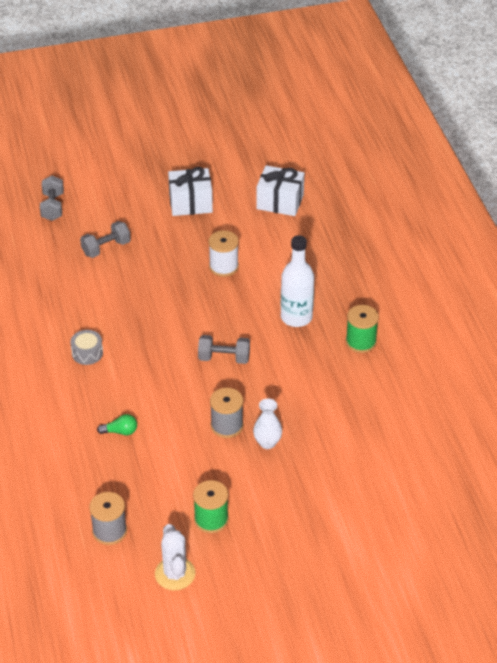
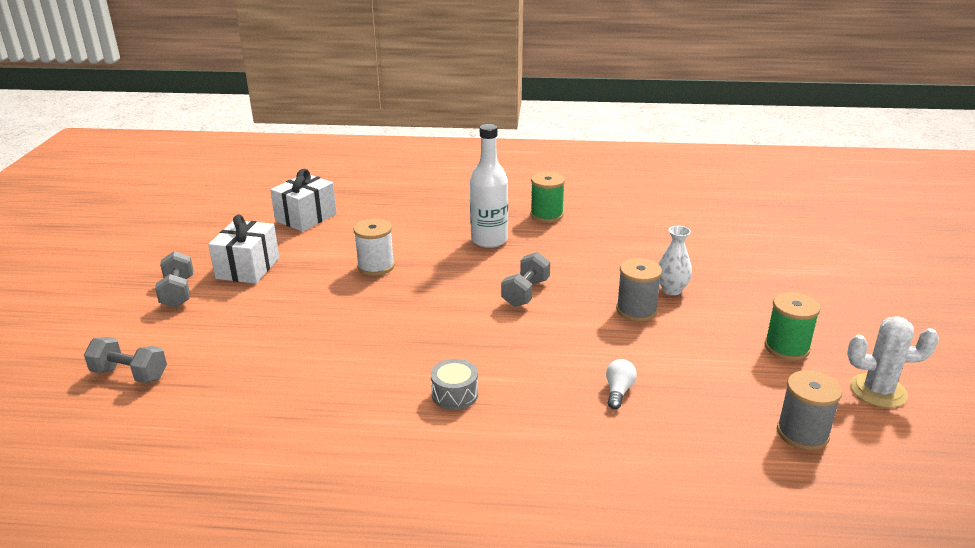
camera: 70 degrees left, 15 degrees down
(106, 248) = (263, 342): grey dumbbell -> grey dumbbell (178, 292)
(120, 431) = (618, 391): green light bulb -> white light bulb

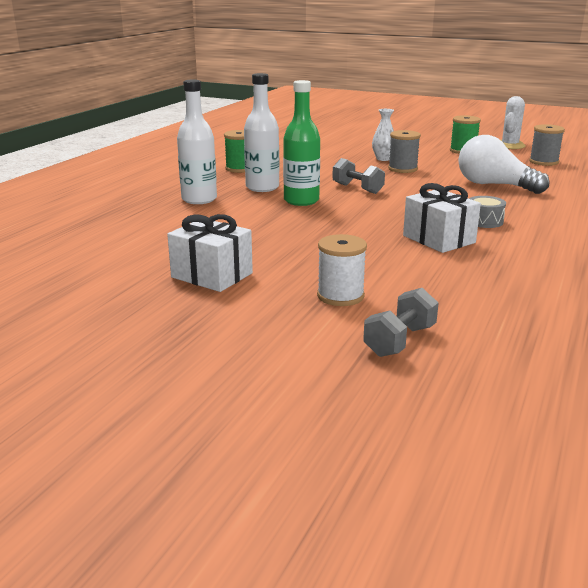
camera: 70 degrees left, 5 degrees down
(178, 292) = (233, 312): grey dumbbell -> none
(306, 217) = (123, 243): white gift -> white gift (439, 239)
(376, 266) = (268, 225): white spool -> white spool (340, 296)
(431, 219) = (199, 199): none -> white bottle
(459, 268) = (301, 201): none -> green bottle
(618, 391) = (494, 185): white light bulb -> white light bulb, size x2.37

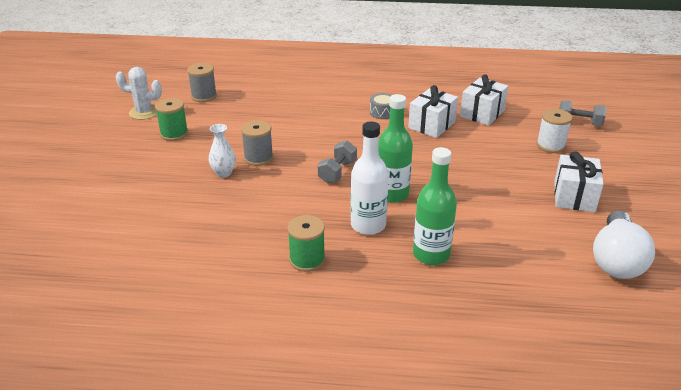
camera: 110 degrees left, 10 degrees up
(199, 199) = (431, 254): white bottle -> green bottle
(463, 274) = (482, 113): none -> white gift
(494, 185) = (290, 113): white light bulb -> white light bulb (616, 260)

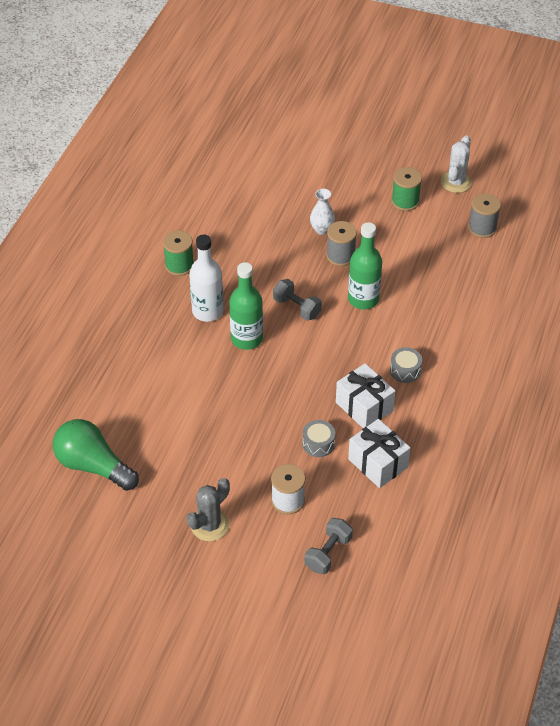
camera: 105 degrees right, 15 degrees up
(431, 254) = (153, 342): green bottle -> green bottle (363, 299)
(484, 140) = (318, 444): none -> grey drum
(574, 196) = (191, 478): white gift -> none
(609, 178) = (210, 525): none -> grey cactus
(616, 260) = (93, 466): white light bulb -> green light bulb

